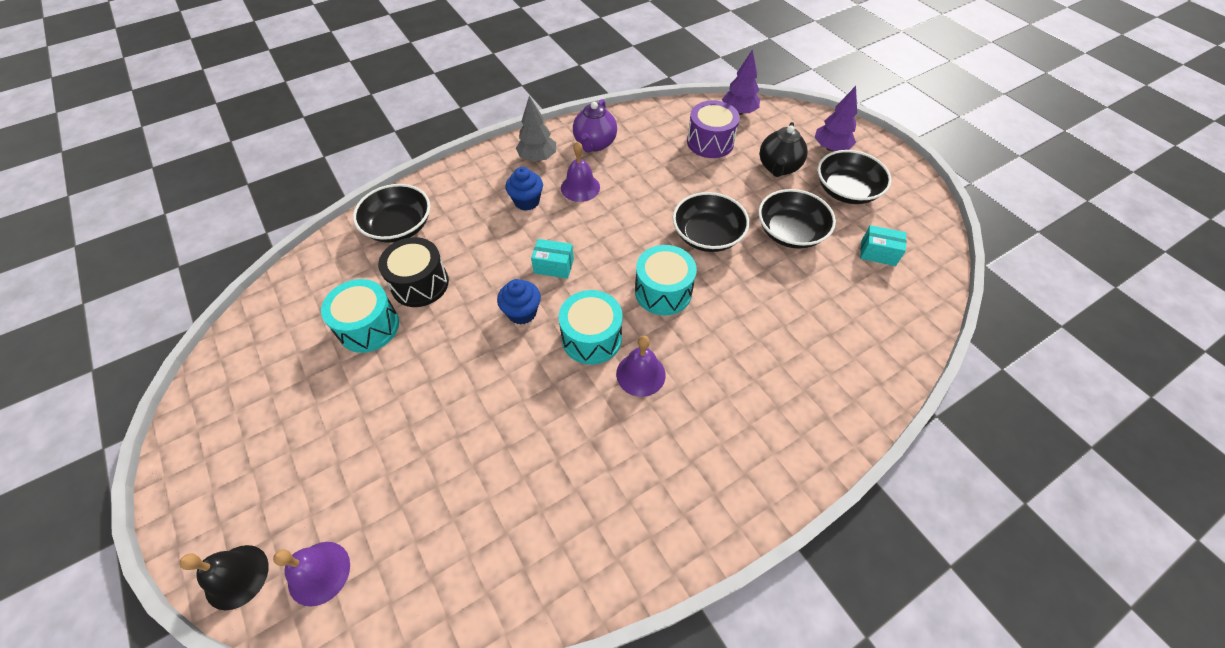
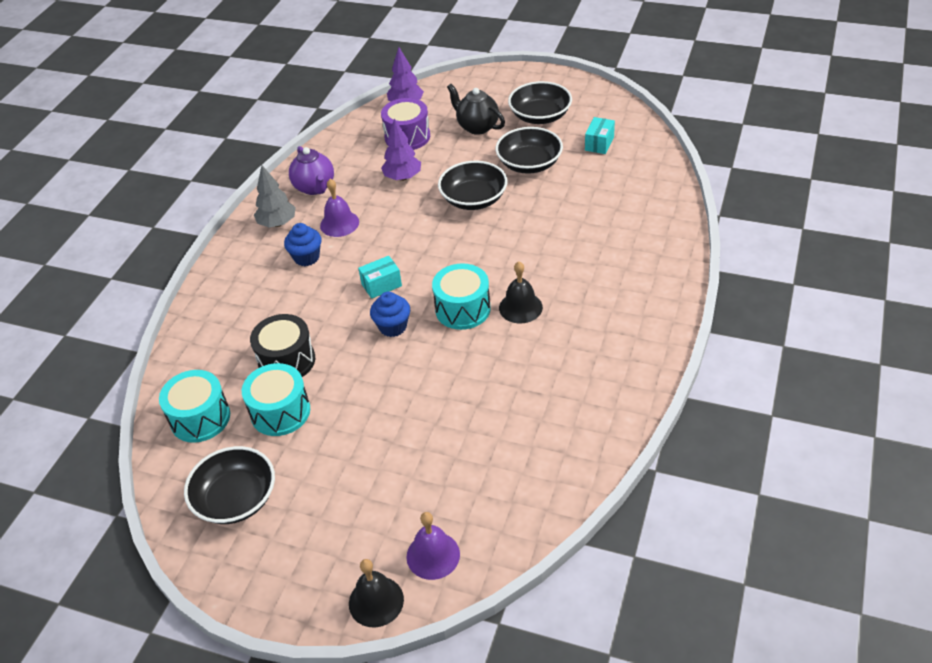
camera: 35 degrees left, 10 degrees down
(399, 226) = (216, 337): black bowl -> black bowl (236, 499)
(640, 374) = (520, 307): purple bell -> black bell
(663, 291) = (481, 251): turquoise drum -> turquoise drum (200, 418)
(778, 168) = (477, 127): black teapot -> black teapot turned 150 degrees clockwise
(830, 148) = (501, 93): purple tree -> purple tree (402, 177)
(878, 253) = (599, 143): turquoise box -> turquoise box turned 45 degrees counterclockwise

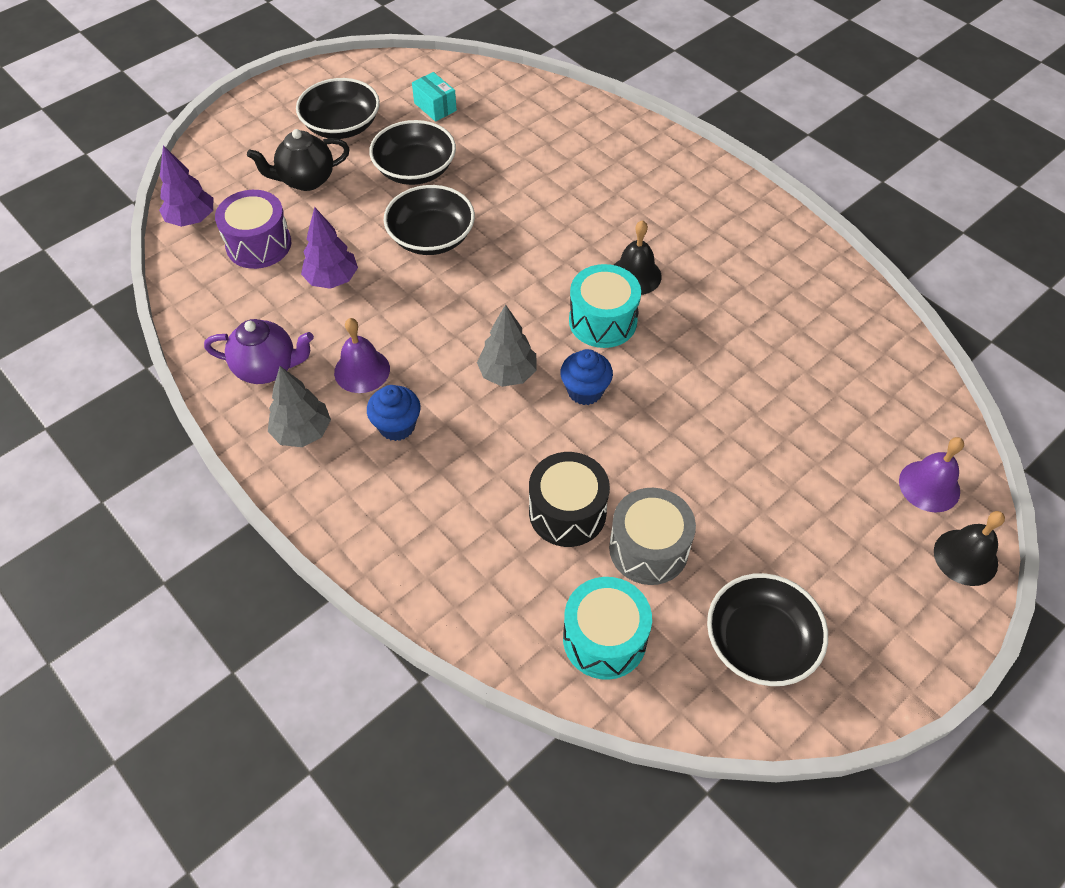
camera: 65 degrees left, 10 degrees up
(280, 412) = (648, 548): turquoise drum -> grey drum
(381, 285) = (507, 374): turquoise box -> grey tree

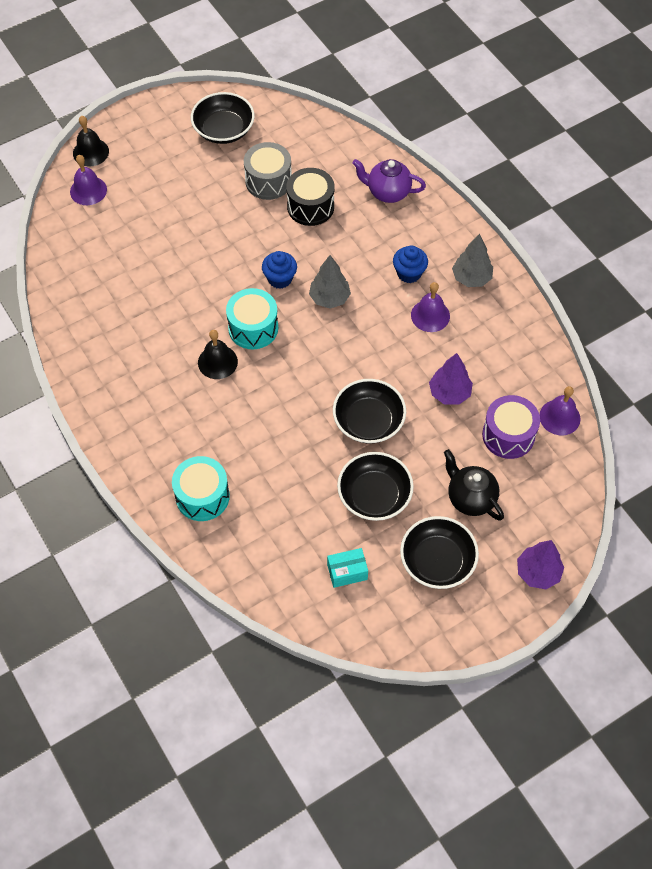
camera: 170 degrees left, 5 degrees up
(192, 219) = (566, 469): purple tree -> purple tree (538, 572)
(192, 271) = (559, 417): none -> purple bell
(267, 368) = (496, 327): purple teapot -> purple teapot (388, 192)
(306, 180) = (470, 498): black teapot -> black teapot turned 120 degrees counterclockwise
(435, 107) = (347, 572): turquoise box -> turquoise box turned 75 degrees counterclockwise
(604, 639) = (306, 142): turquoise drum -> turquoise drum (202, 496)

